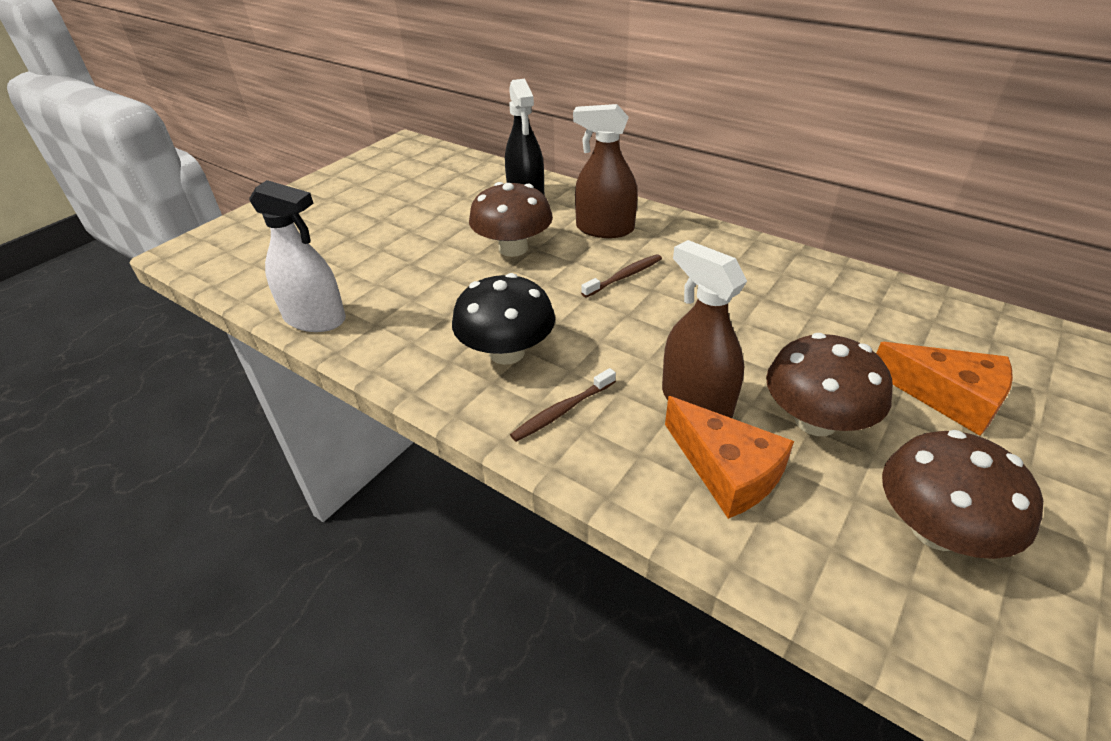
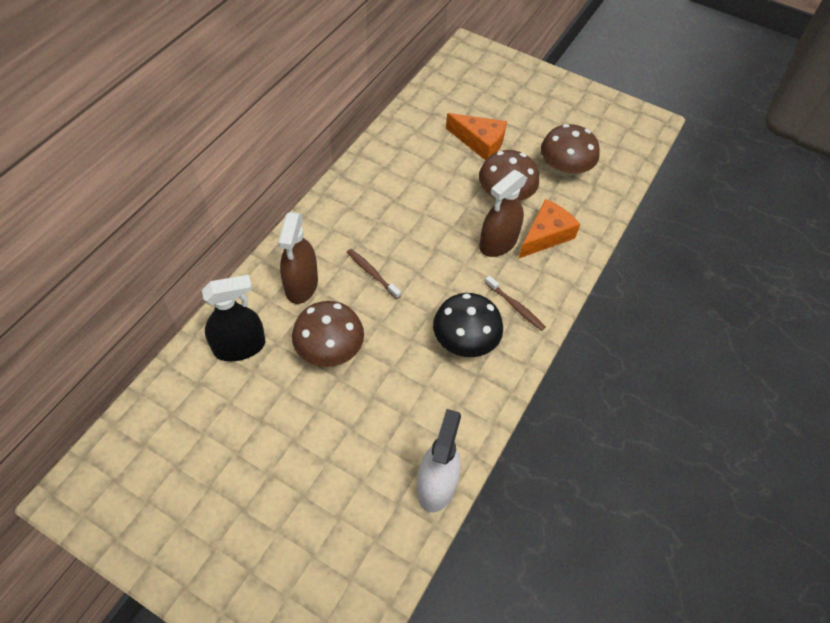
camera: 100 degrees left, 15 degrees up
(948, 397) = (480, 142): orange cheese -> orange cheese turned 90 degrees clockwise

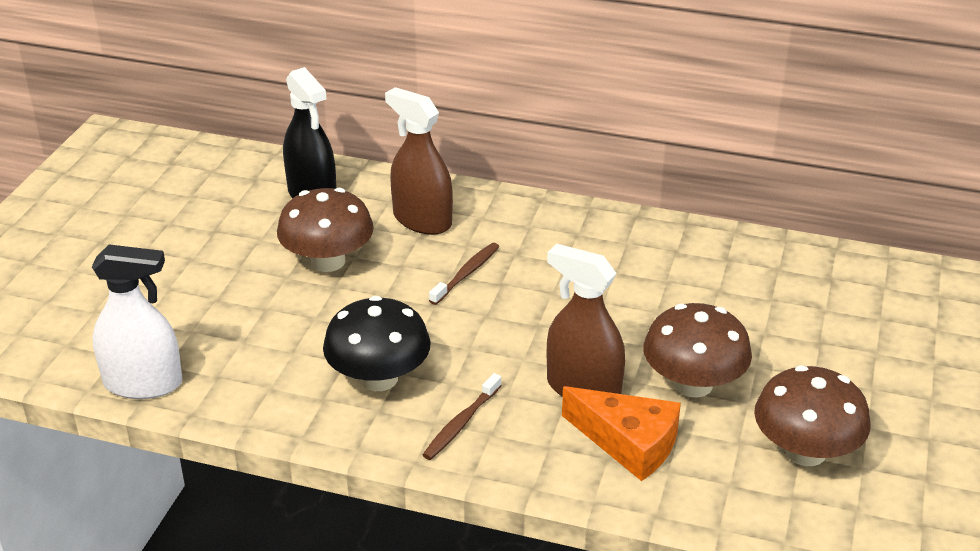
camera: 80 degrees right, 20 degrees down
(301, 285) = (422, 220): brown spray bottle -> brown spray bottle turned 45 degrees clockwise
(480, 142) = (800, 340): orange cheese -> none

